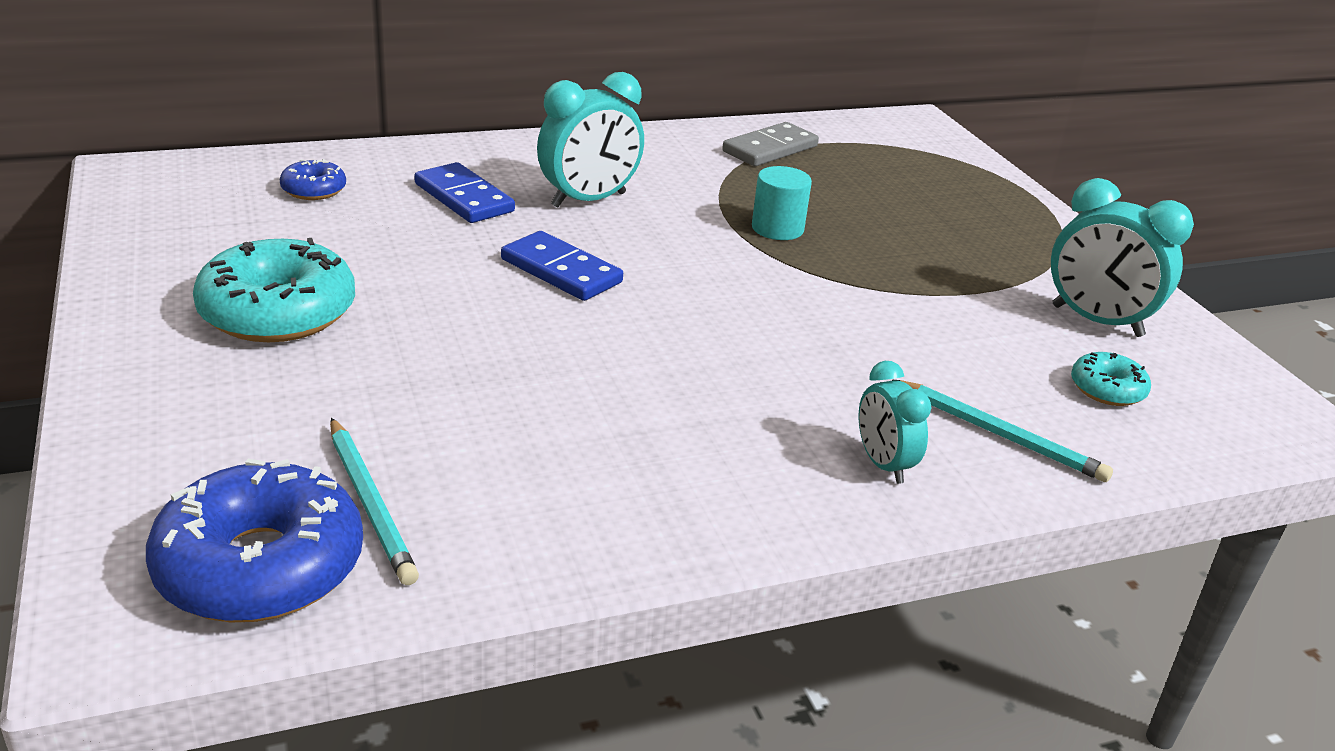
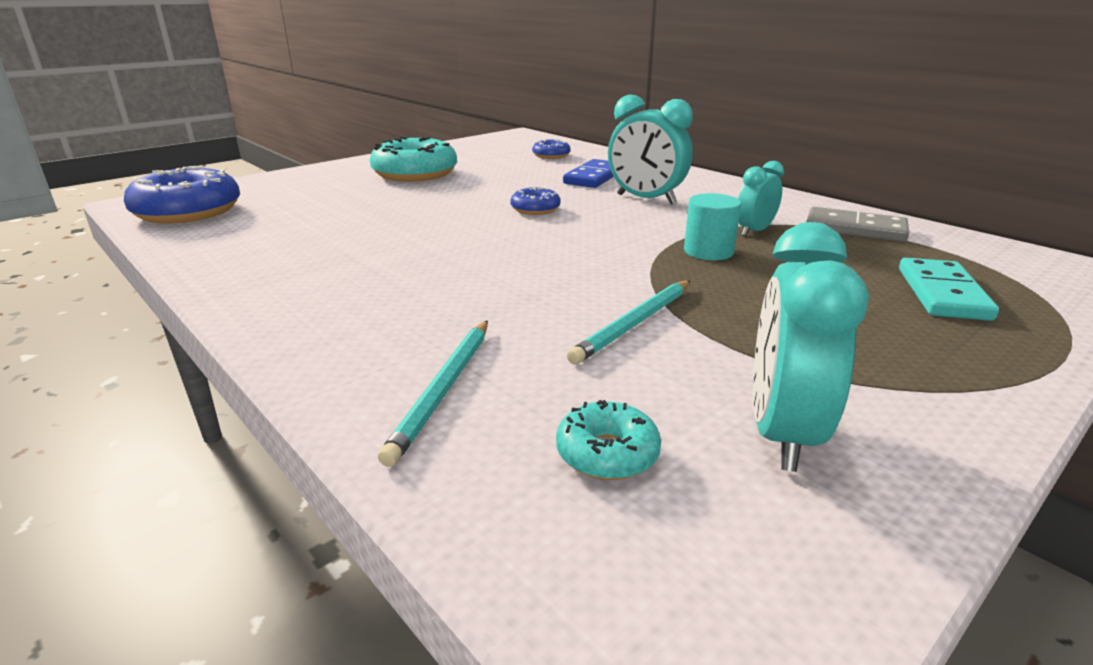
camera: 70 degrees right, 5 degrees down
(371, 503) = (246, 218): turquoise pencil -> turquoise pencil (635, 324)
(561, 271) = (535, 209): blue domino -> blue donut
(883, 464) = (354, 340): turquoise clock -> turquoise clock (754, 231)
(923, 182) = (942, 293): none -> turquoise domino

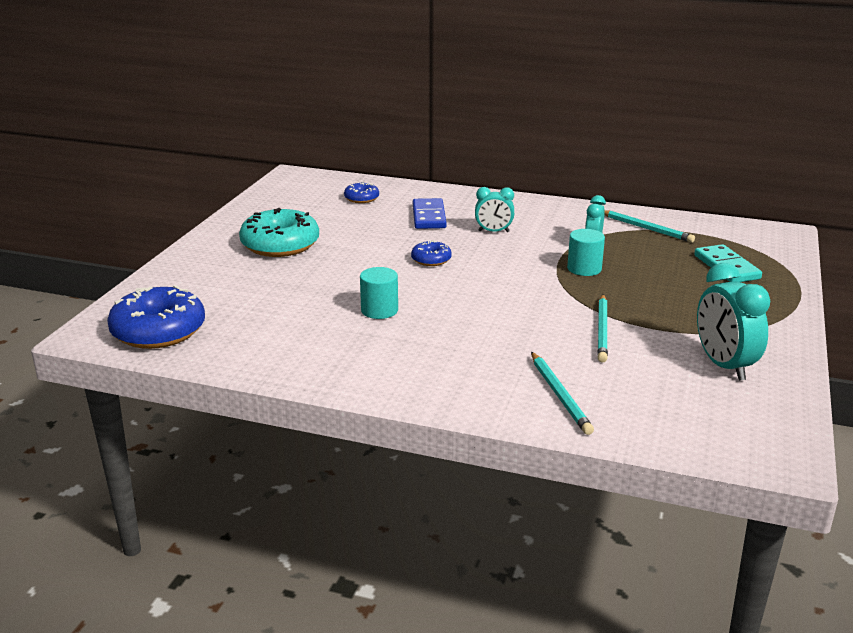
camera: 30 degrees left, 0 degrees up
(402, 239) = (379, 310): none -> turquoise cylinder
(607, 453) = (668, 398): turquoise donut -> none
(645, 199) = (493, 231): turquoise clock -> turquoise clock, size x0.60
(855, 229) = (646, 228): grey domino -> turquoise pencil

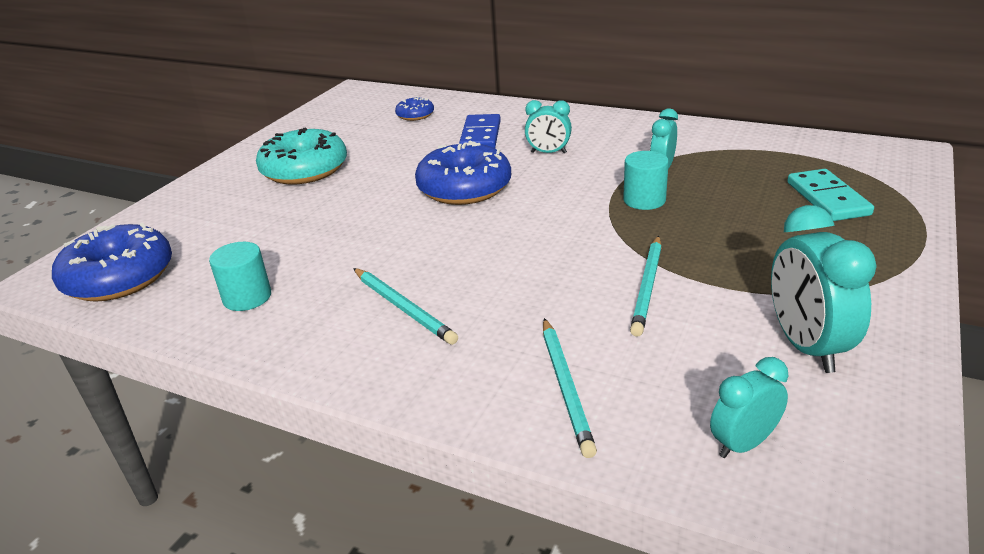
camera: 10 degrees right, 5 degrees up
(379, 310) = (379, 254): turquoise cylinder -> turquoise cylinder (247, 297)
(431, 260) = (464, 188): blue donut -> blue donut, size x2.01
(646, 228) = (732, 148): turquoise pencil -> turquoise pencil (403, 307)
(690, 423) = (743, 444): none -> turquoise clock

